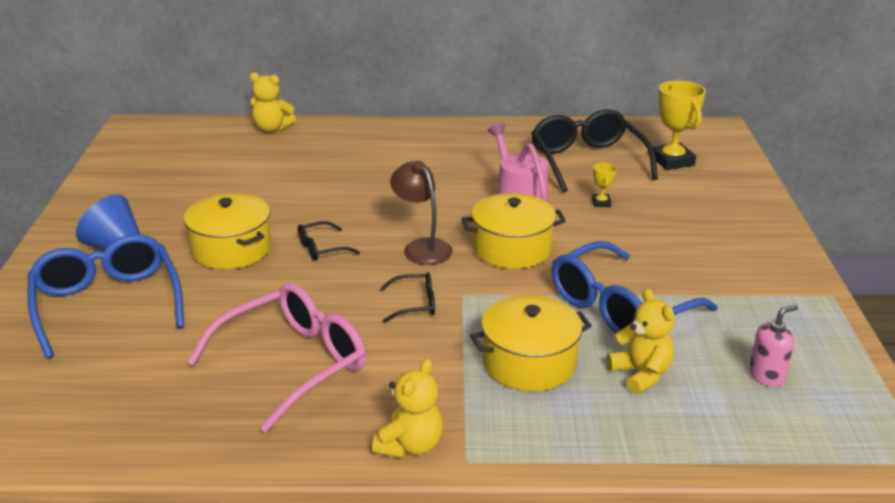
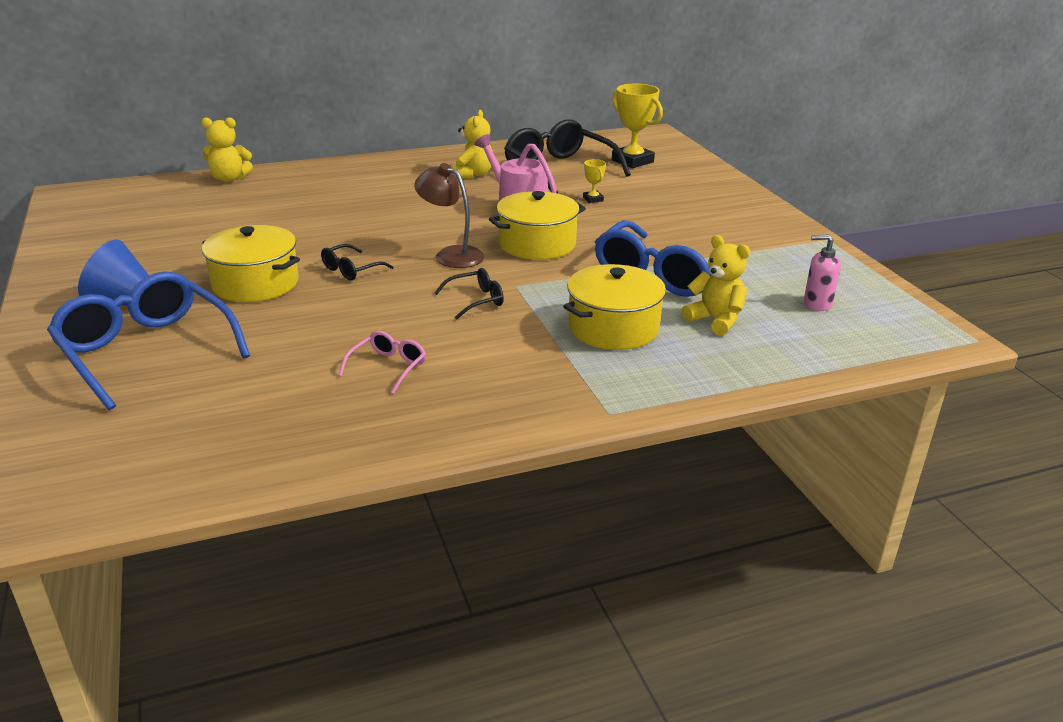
camera: 20 degrees left, 0 degrees up
(294, 363) = (388, 367): pink glasses -> pink glasses, size x0.46
(410, 445) = (549, 412): yellow teddy bear -> yellow teddy bear (472, 174)
(766, 376) = (817, 304): pink soap dispenser -> pink soap dispenser turned 120 degrees counterclockwise

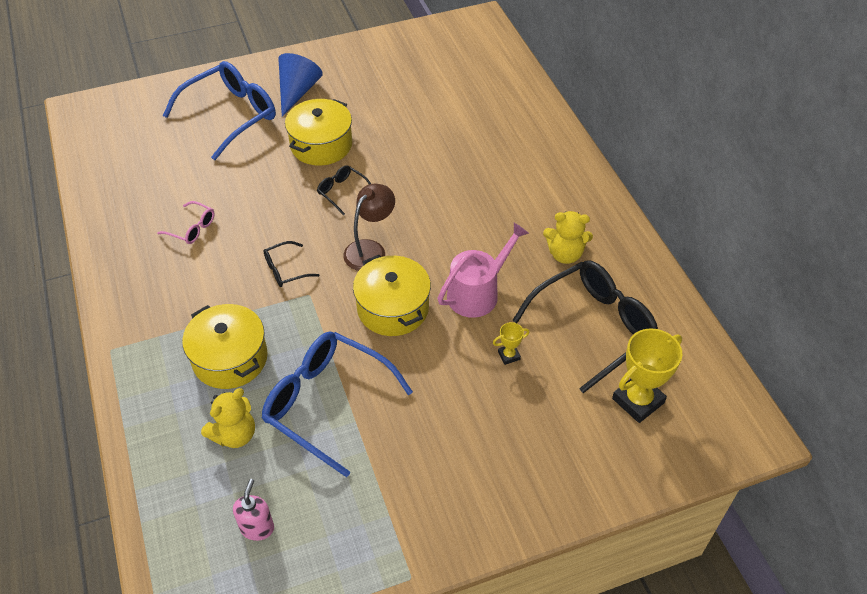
camera: 90 degrees right, 20 degrees up
(229, 178) = (525, 93): yellow teddy bear -> none
(476, 300) = (285, 270): black glasses -> black glasses turned 90 degrees clockwise

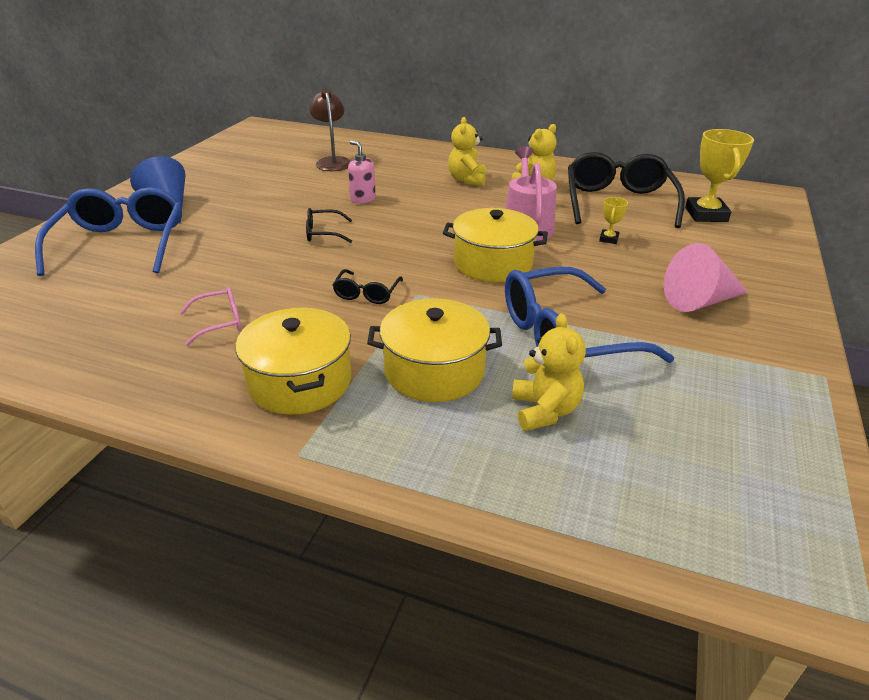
camera: 50 degrees left, 15 degrees down
(257, 528) = (693, 448): pink soap dispenser -> pink soap dispenser (363, 199)
(321, 145) = (251, 221): yellow pot -> yellow pot (300, 381)
(370, 249) = (410, 247): brown lamp -> brown lamp (332, 162)
(456, 460) = (699, 301): none -> pink cone
(524, 207) = (467, 180): none -> yellow teddy bear

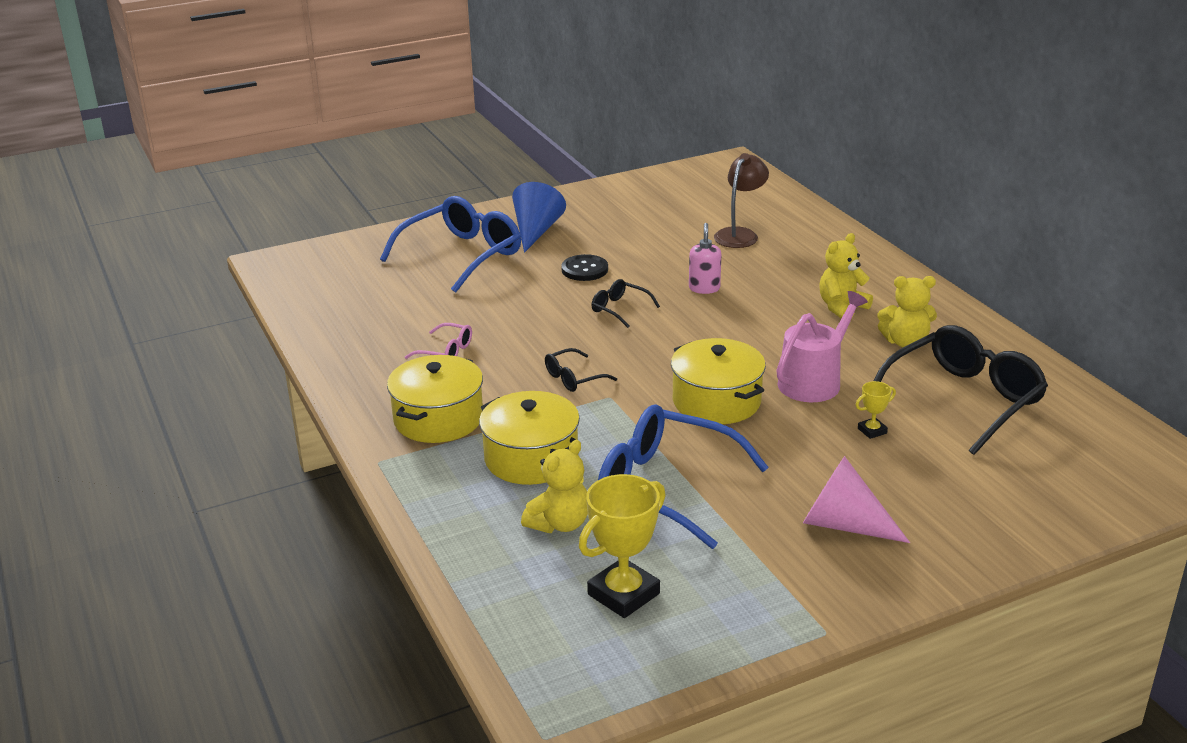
camera: 45 degrees right, 5 degrees down
(252, 218) = (584, 269): none -> black button
(706, 215) = (1041, 457): yellow trophy -> yellow trophy (623, 594)

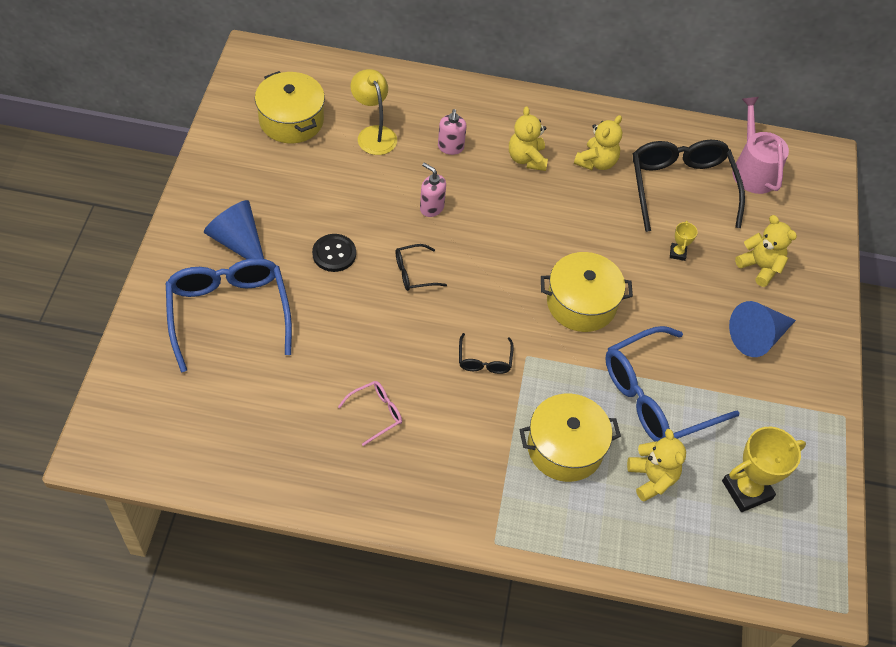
camera: 60 degrees left, 25 degrees up
(438, 419) = (469, 473): yellow pot -> yellow pot (291, 120)
(623, 594) = (746, 490): yellow trophy -> yellow trophy turned 75 degrees clockwise
(740, 234) = (374, 134): brown lamp -> yellow lamp
(787, 270) = (450, 147): none -> pink soap dispenser
(814, 381) = (601, 239): pink watering can -> pink watering can (752, 170)
(843, 524) = (757, 337): pink cone -> blue cone
(944, 490) = (760, 267): none -> yellow teddy bear

